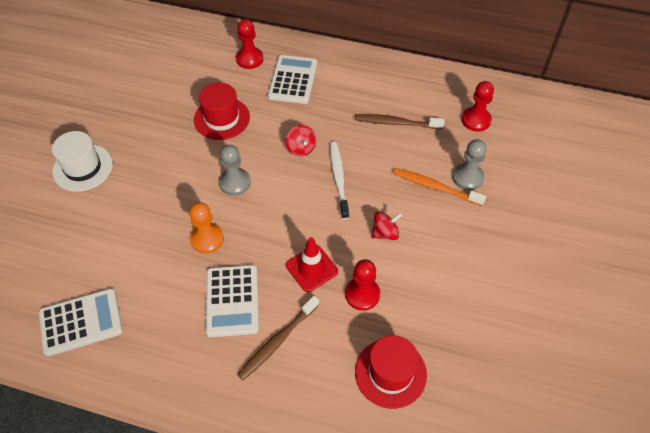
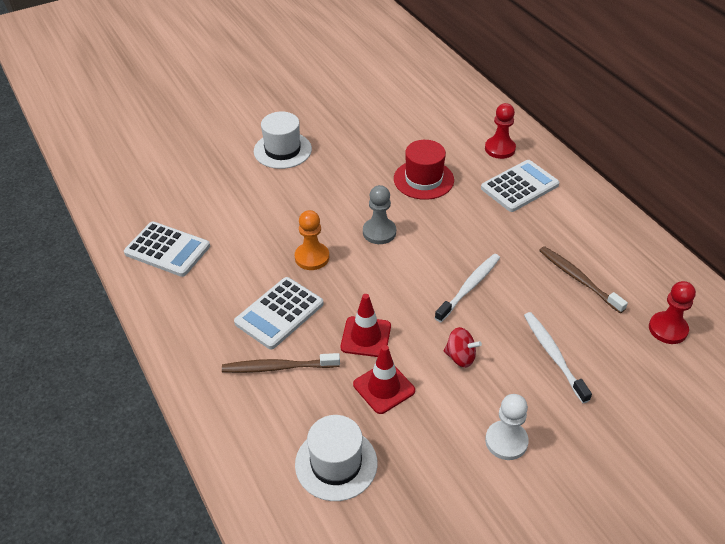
camera: 45 degrees right, 10 degrees down
(301, 148) = (464, 243): red spinning top -> none
(362, 294) = (384, 387): red pawn -> red traffic cone
(390, 373) = (336, 463): red hat -> white hat
(435, 187) = (553, 355): orange toothbrush -> white toothbrush
(467, 177) = (597, 370): grey pawn -> none
(468, 266) = (506, 441): none -> white pawn

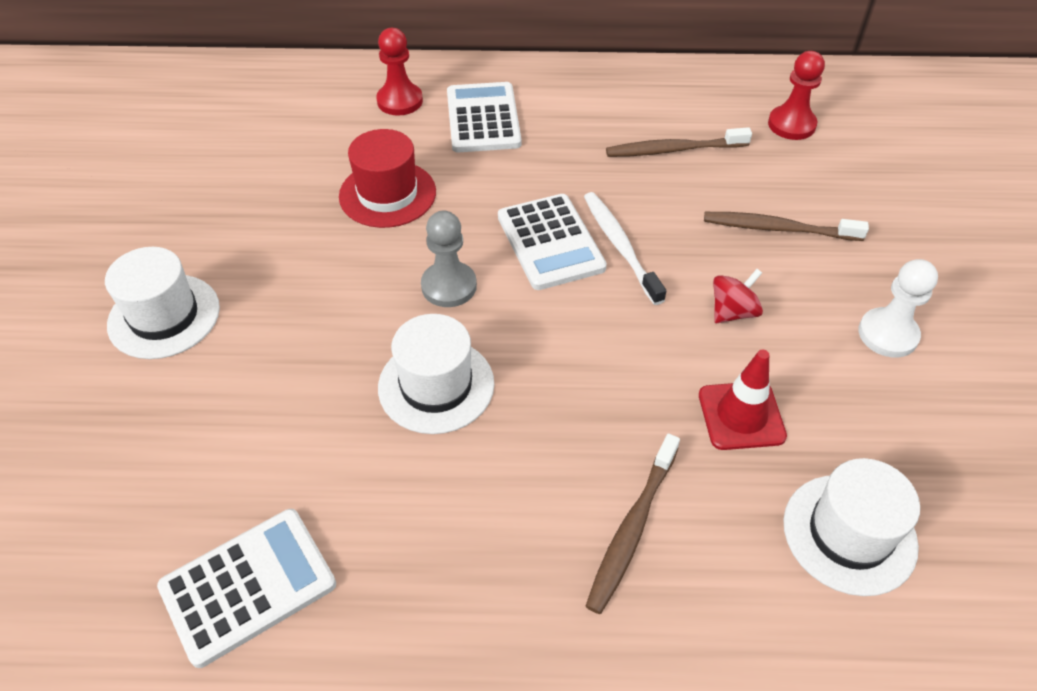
camera: 60 degrees left, 5 degrees up
(279, 313) = (522, 479): white calculator -> white calculator (550, 242)
(312, 257) = (436, 385): orange pawn -> white hat
(366, 337) = (638, 393): red traffic cone -> none
(553, 355) = (778, 228): white toothbrush -> brown toothbrush

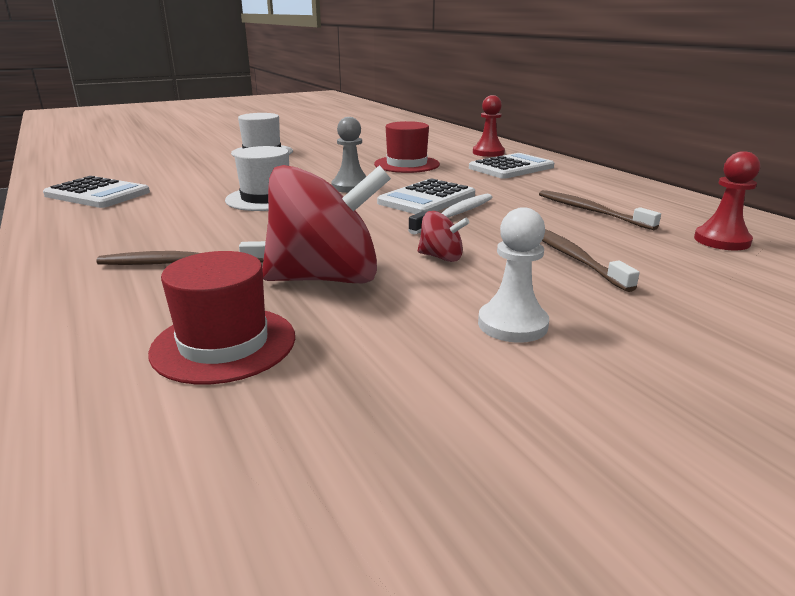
camera: 60 degrees right, 25 degrees down
(741, 415) = (327, 278): red traffic cone -> red spinning top
(849, 534) = (224, 344): white hat -> red hat

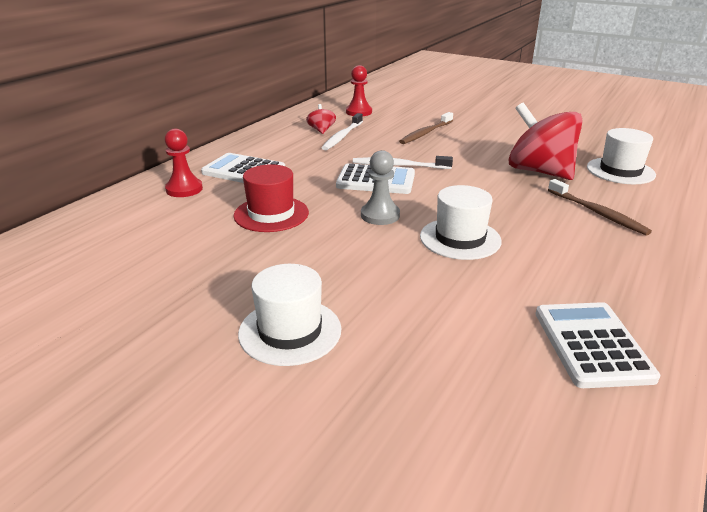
camera: 120 degrees left, 5 degrees up
(224, 344) = (620, 171): red hat -> white hat
(441, 257) = (471, 155): red spinning top -> red spinning top (321, 130)
(512, 324) = (512, 134): white pawn -> none
(591, 211) = (342, 136): brown toothbrush -> white toothbrush

